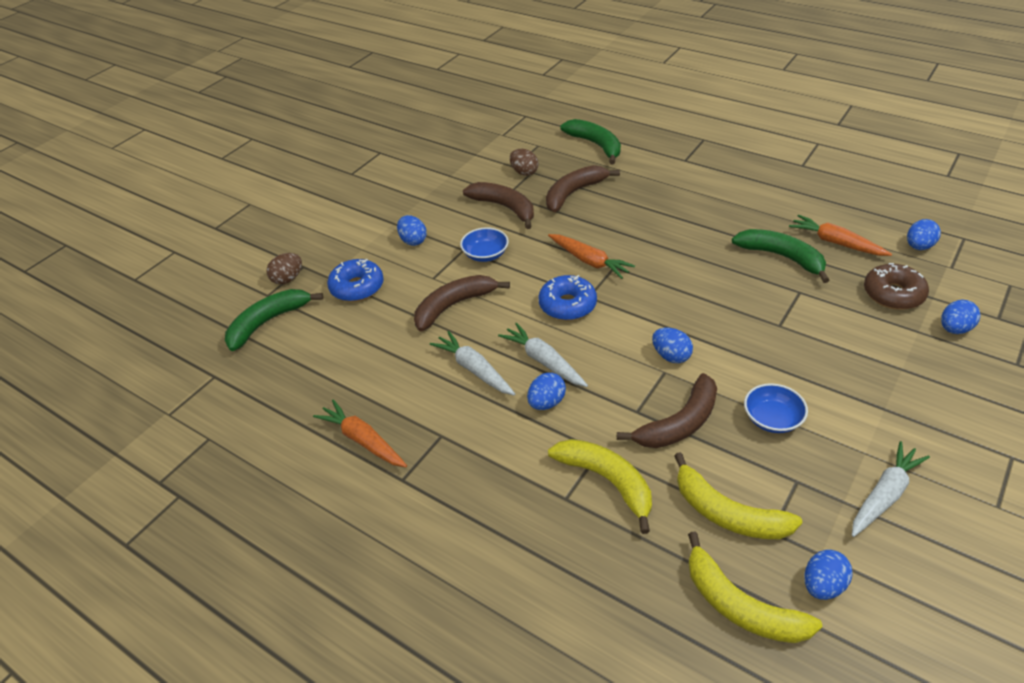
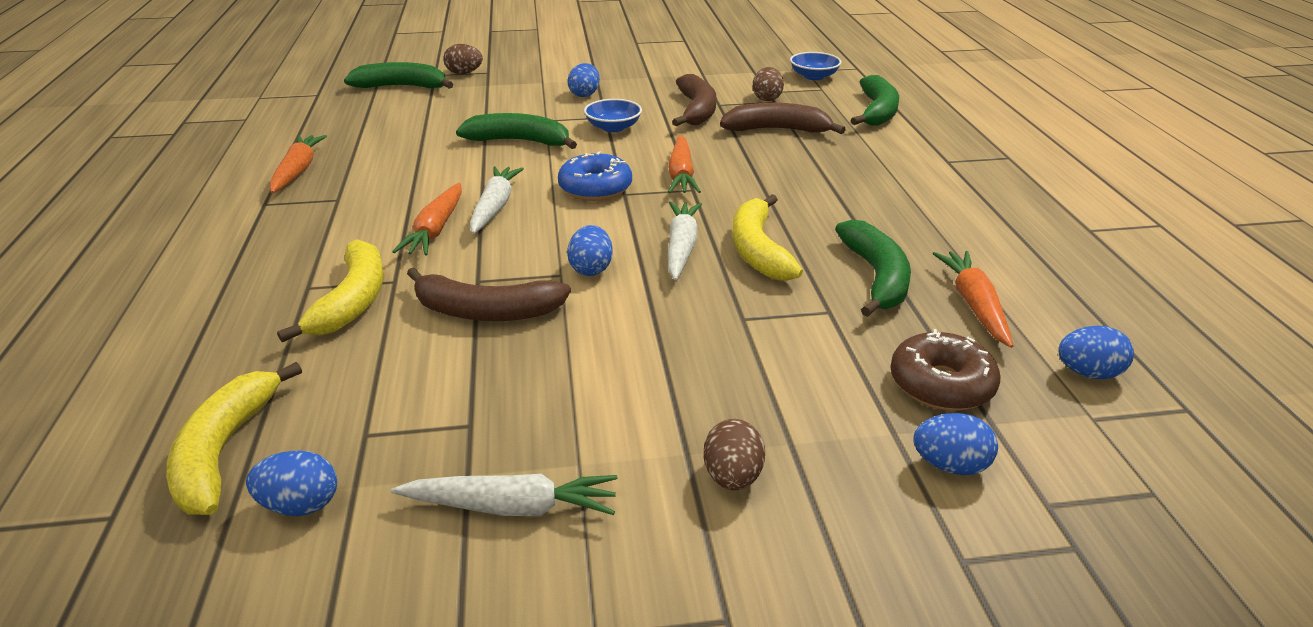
camera: 45 degrees right, 10 degrees down
(357, 287) = (489, 98): blue donut -> none
(454, 305) = (520, 141): brown banana -> green banana
(474, 369) = (443, 181): white carrot -> white carrot (681, 247)
(546, 403) = (435, 229): blue egg -> orange carrot
(727, 513) = (368, 391): yellow banana -> yellow banana (758, 250)
(772, 419) = (562, 369): blue bowl -> blue bowl (814, 76)
(915, 403) = (732, 477): none -> brown egg

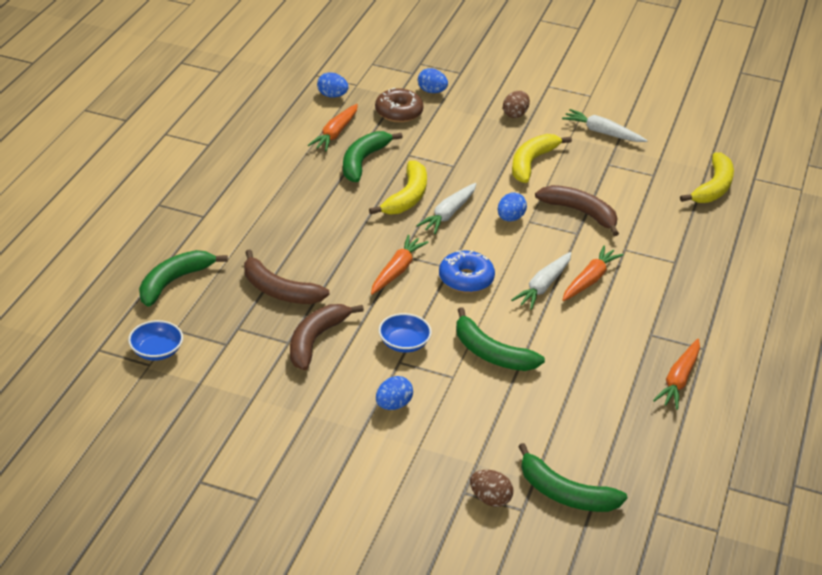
camera: 155 degrees left, 5 degrees up
(300, 505) = (681, 158): blue egg -> none
(352, 301) = (650, 243): yellow banana -> yellow banana (531, 162)
(767, 98) = (239, 334): brown egg -> none

